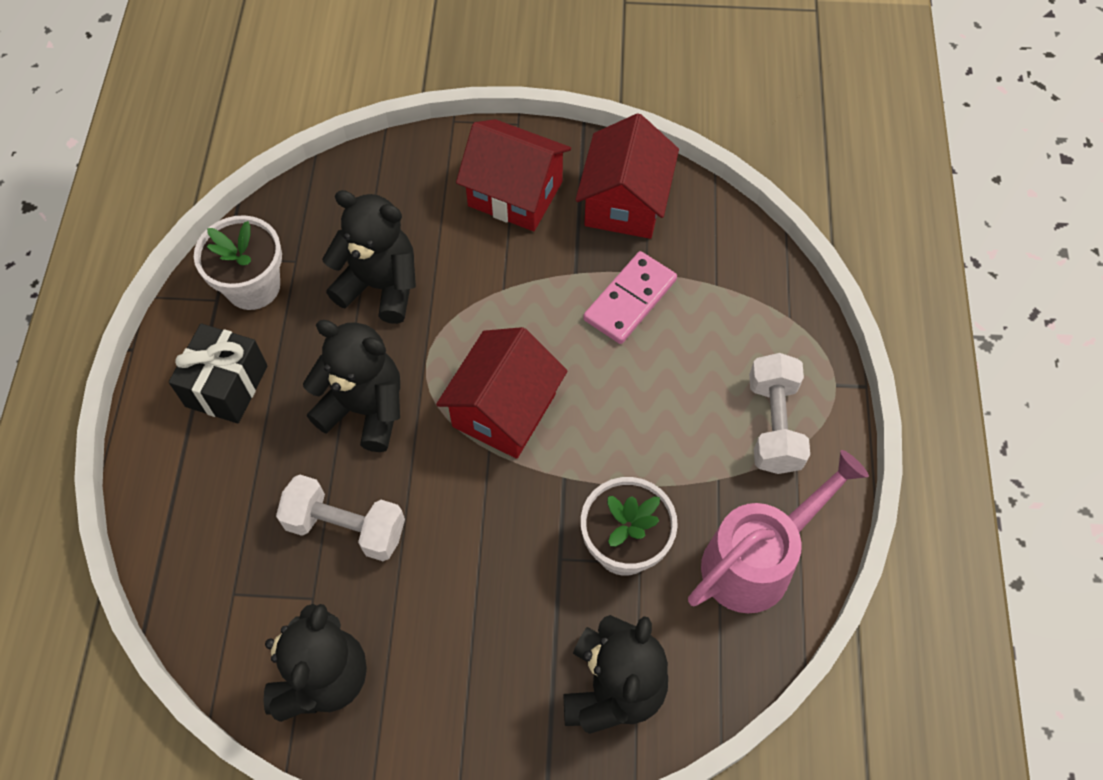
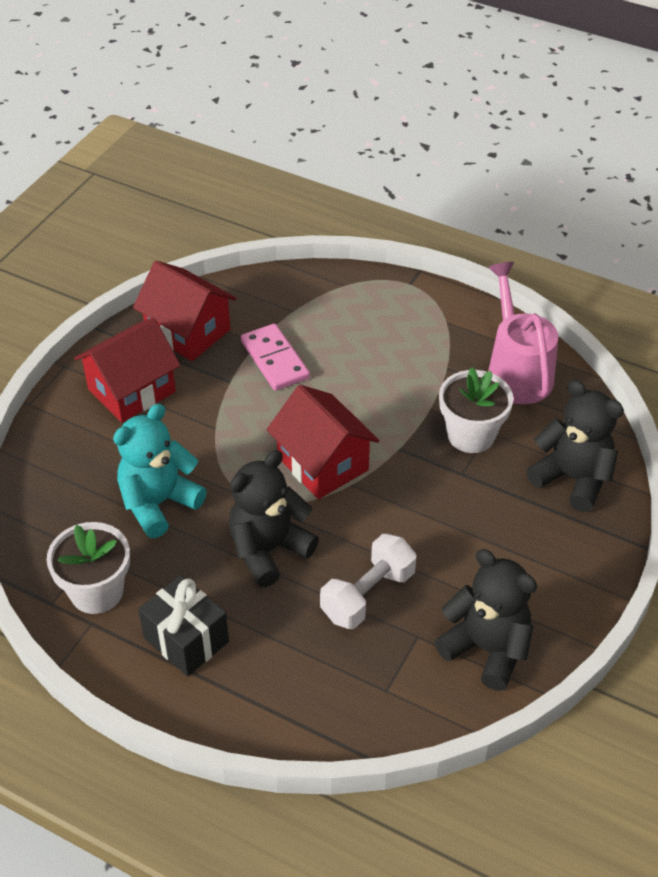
camera: 65 degrees left, 15 degrees down
(380, 286) = (158, 503): black teddy bear -> turquoise teddy bear
(773, 425) = (422, 325): white dumbbell -> none

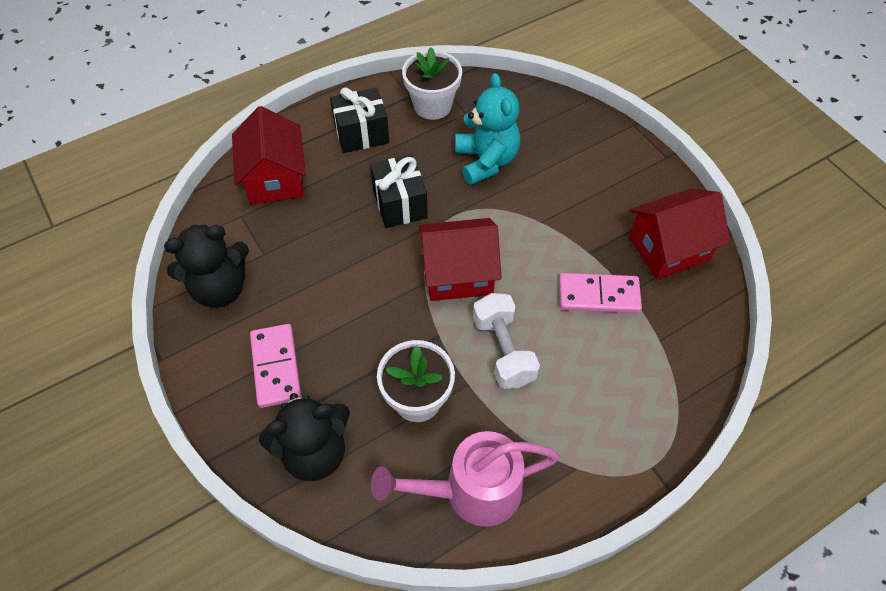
camera: 120 degrees right, 10 degrees up
(131, 390) = (614, 186): red house -> red house (275, 178)
(268, 550) = (400, 204): black teddy bear -> black gift
(368, 595) = (318, 242): white dumbbell -> white dumbbell (503, 350)
(516, 371) = (470, 491): pink watering can -> pink watering can turned 150 degrees clockwise
(526, 549) = (276, 367): none -> pink domino

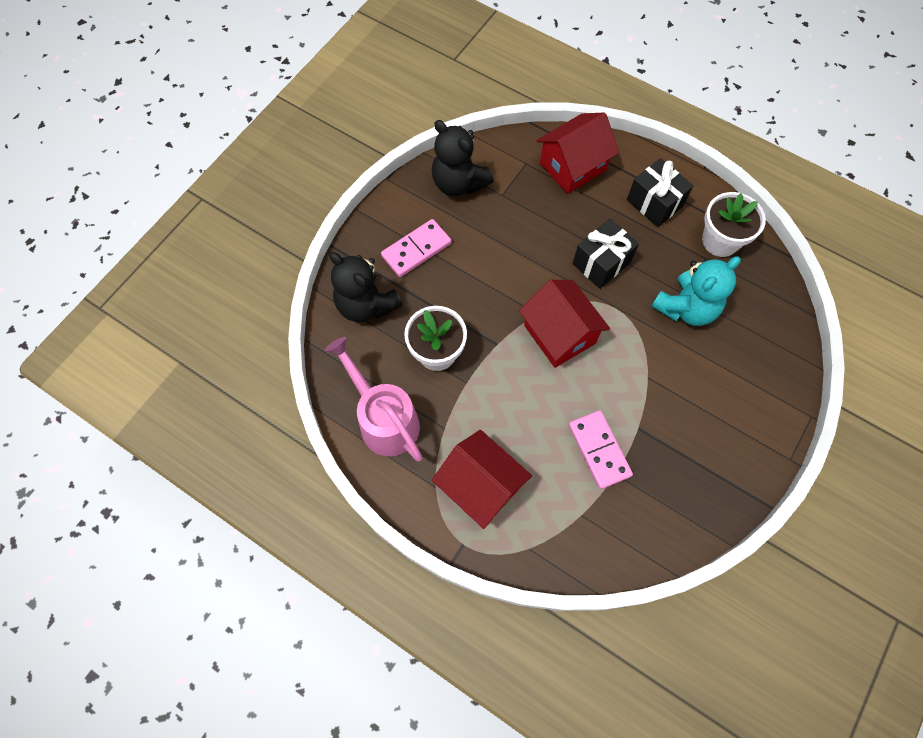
camera: 65 degrees right, 10 degrees up
(503, 350) = (508, 396): white dumbbell -> none
(669, 248) = (682, 493): red house -> red house (481, 486)

